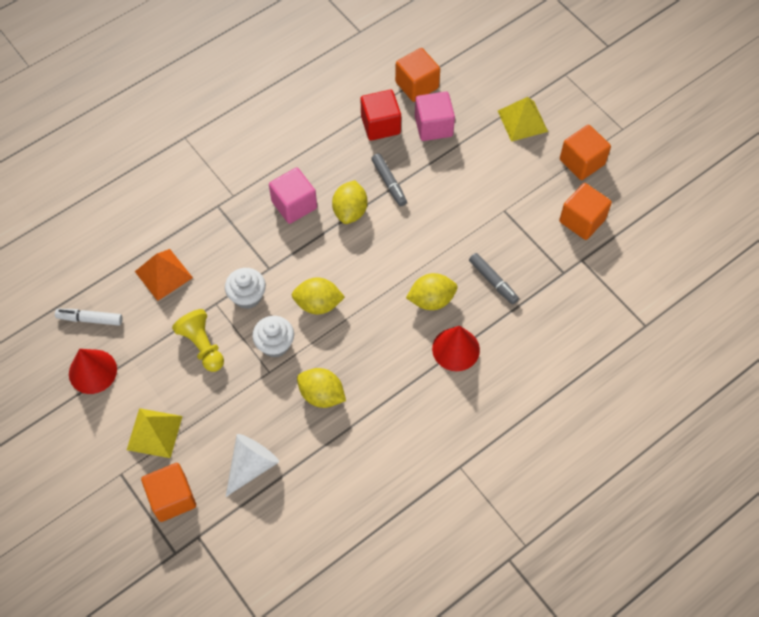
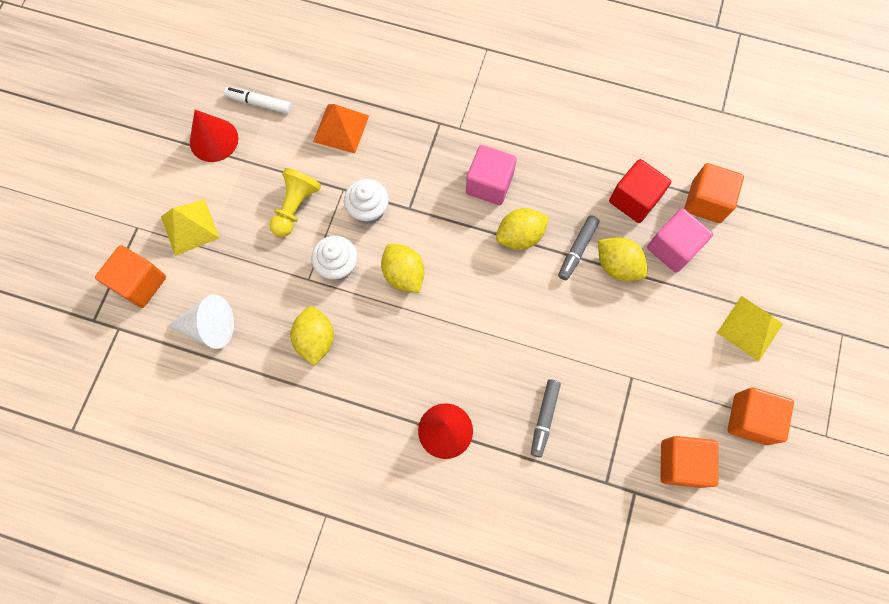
camera: 55 degrees right, 10 degrees up
(90, 319) = (259, 103): white marker -> white marker turned 45 degrees counterclockwise
(431, 300) = (481, 373): yellow lemon -> yellow lemon (617, 265)

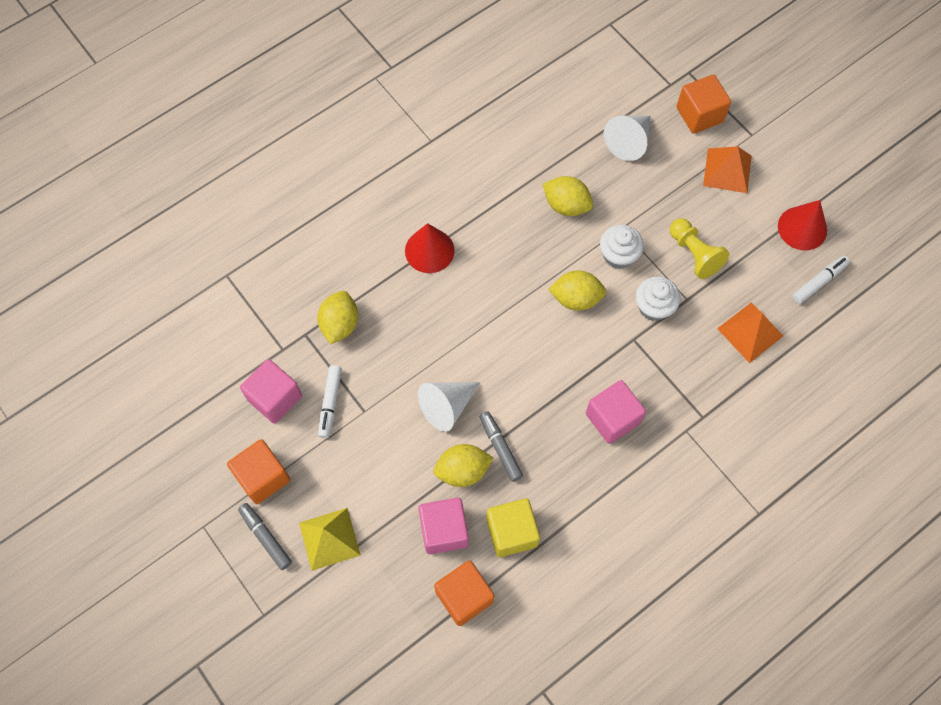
camera: 125 degrees right, 5 degrees down
(190, 227) = (727, 170): yellow pyramid -> orange pyramid
(520, 236) = (546, 410): yellow lemon -> yellow lemon (340, 324)
(544, 418) = (384, 324): grey marker -> grey marker (265, 537)
(576, 313) = (447, 406): none -> white cone
(634, 199) = (511, 532): red cube -> yellow cube
(648, 411) = (330, 403): none -> white marker
(681, 463) = (275, 398): orange cube -> pink cube

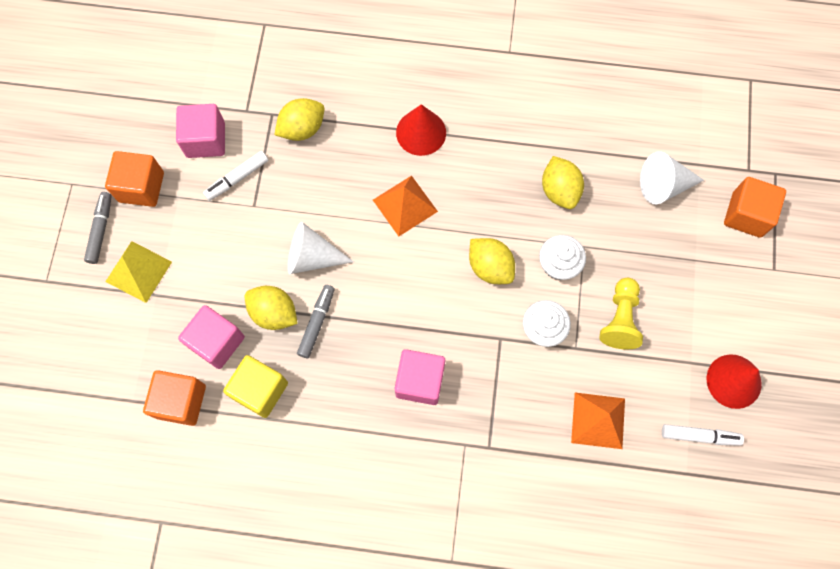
camera: 45 degrees right, 5 degrees up
(727, 170) = (721, 279): orange pyramid -> orange pyramid (405, 205)

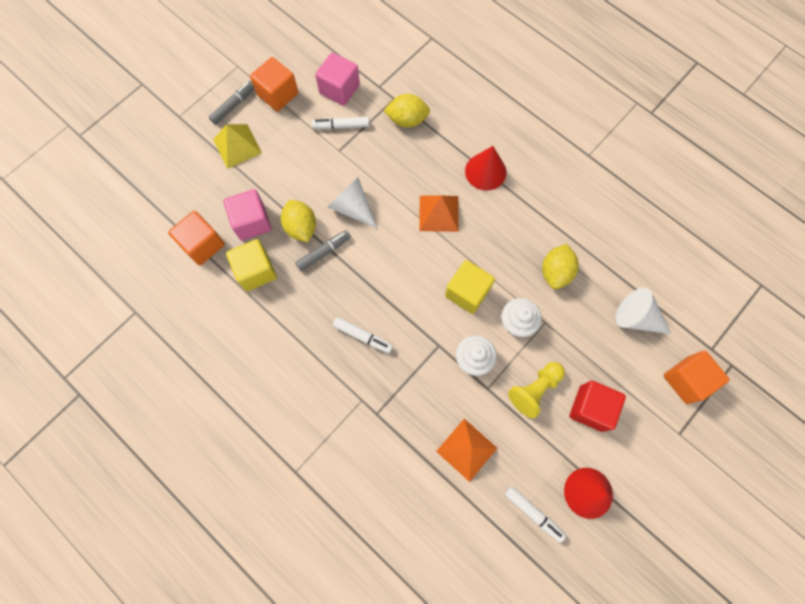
camera: 35 degrees right, 0 degrees up
(420, 381) = (363, 336): pink cube -> white marker
(490, 267) = (467, 292): yellow lemon -> yellow cube
(682, 300) = (591, 408): none -> red cube

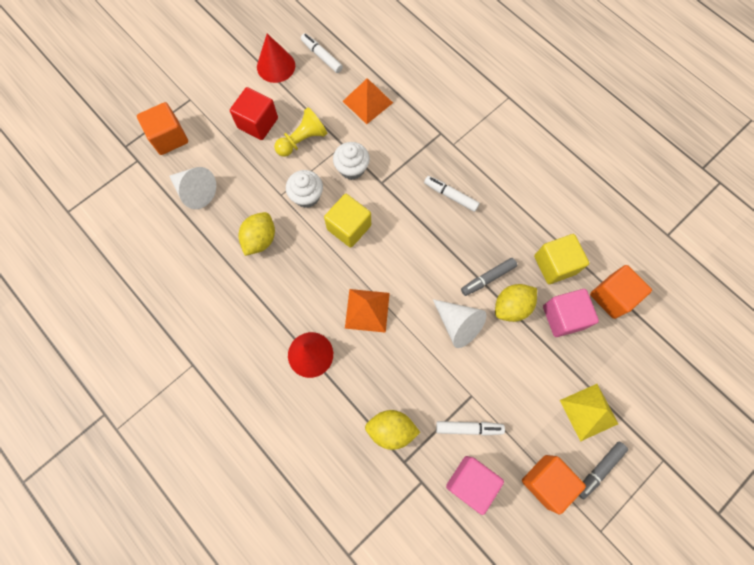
camera: 175 degrees left, 0 degrees up
(301, 227) = (511, 306): yellow lemon -> yellow lemon turned 75 degrees clockwise

